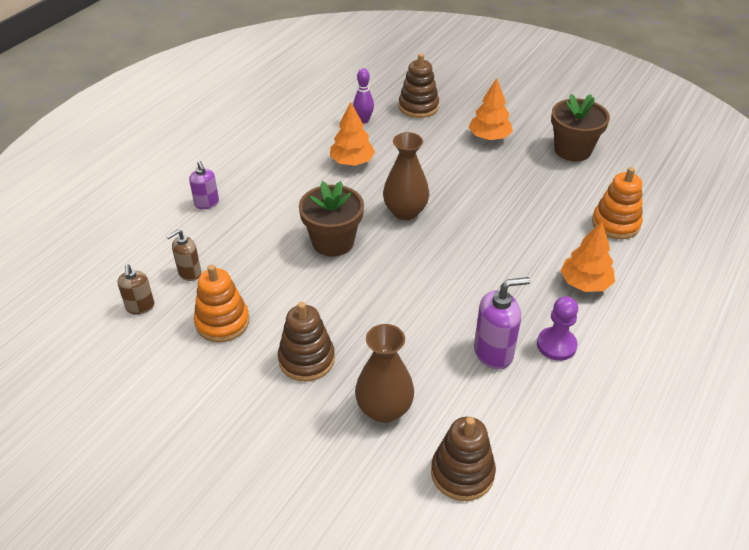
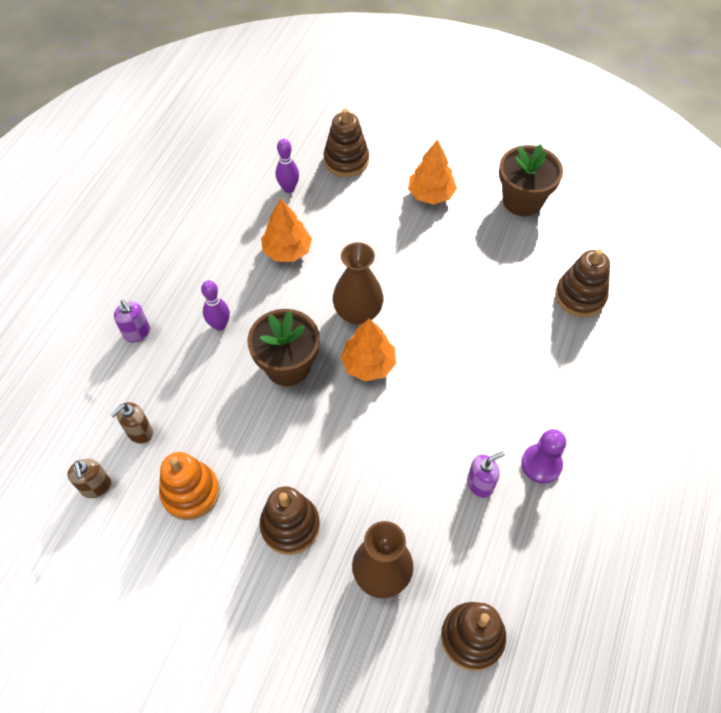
camera: 10 degrees left, 15 degrees up
(280, 206) = (219, 325): none -> purple bowling pin
(493, 352) = (480, 484): purple soap dispenser -> purple soap dispenser, size x0.63
(585, 283) = (559, 380): orange tree -> orange tree (368, 364)
(615, 224) = (580, 296): orange stacking toy -> brown stacking toy

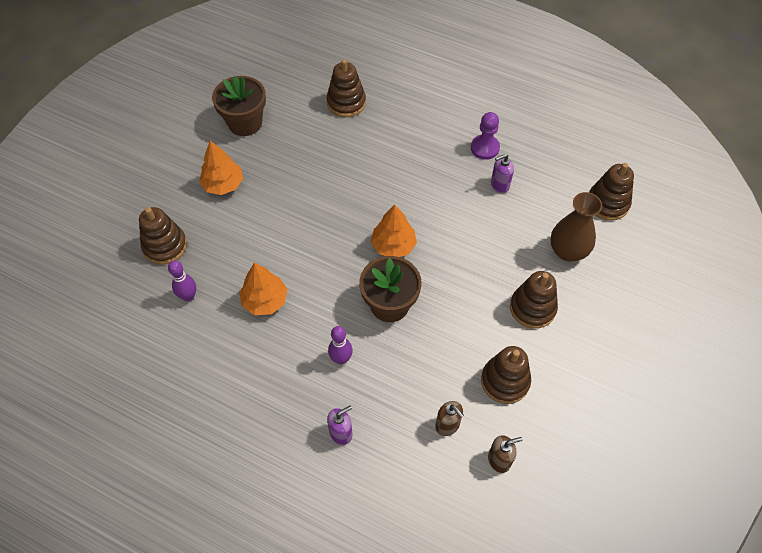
camera: 85 degrees left, 0 degrees up
(190, 492) = (505, 381): orange stacking toy -> brown stacking toy
(358, 312) = (342, 249): brown vase -> none
(480, 484) = (499, 185): purple soap dispenser -> purple soap dispenser turned 90 degrees counterclockwise

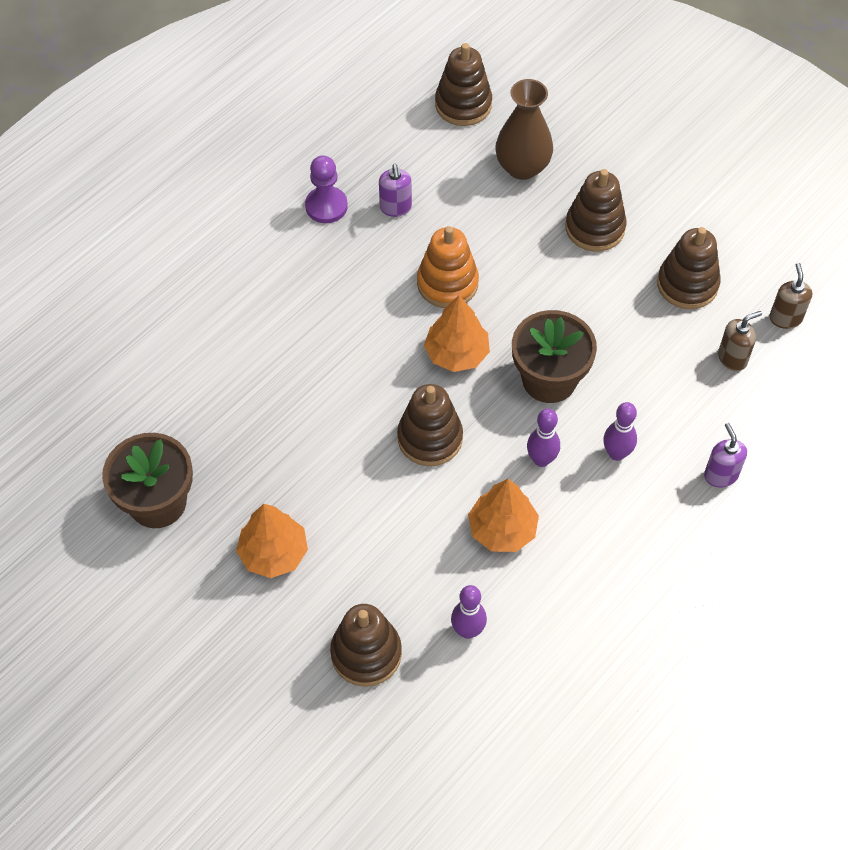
camera: 75 degrees left, 0 degrees up
(324, 313) = (541, 459): none -> purple bowling pin
(346, 103) = (173, 354): brown stacking toy -> brown stacking toy (430, 438)
(448, 228) = (447, 283): none -> orange stacking toy

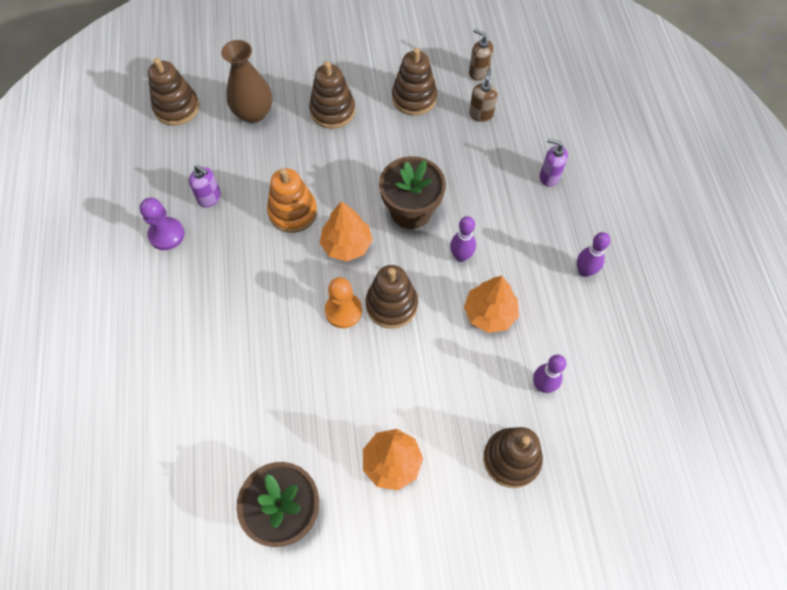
camera: 50 degrees left, 5 degrees up
(385, 403) = (343, 311): none -> orange pawn
(616, 453) = (491, 215): purple bowling pin -> purple bowling pin (584, 271)

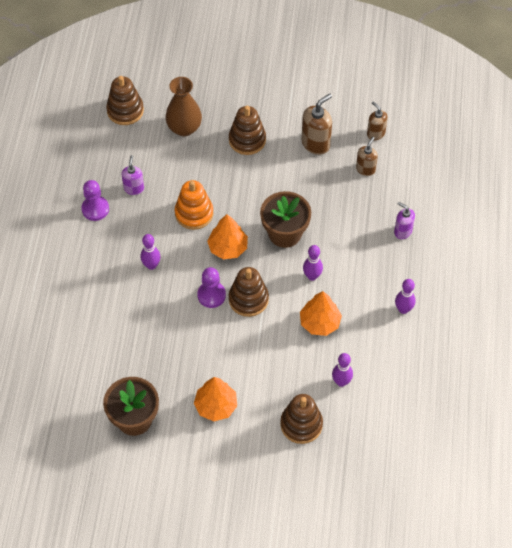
camera: 15 degrees right, 5 degrees down
(209, 198) = (134, 188): purple soap dispenser -> purple soap dispenser turned 135 degrees counterclockwise
(256, 290) = (151, 265): none -> purple bowling pin
(343, 311) = (211, 295): orange pawn -> purple pawn
(414, 98) = (316, 143): brown stacking toy -> brown soap dispenser

